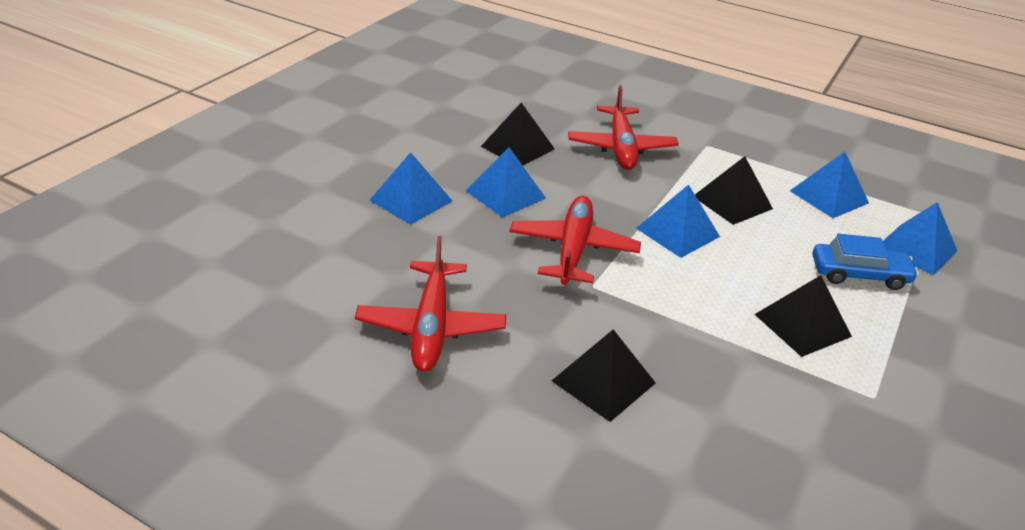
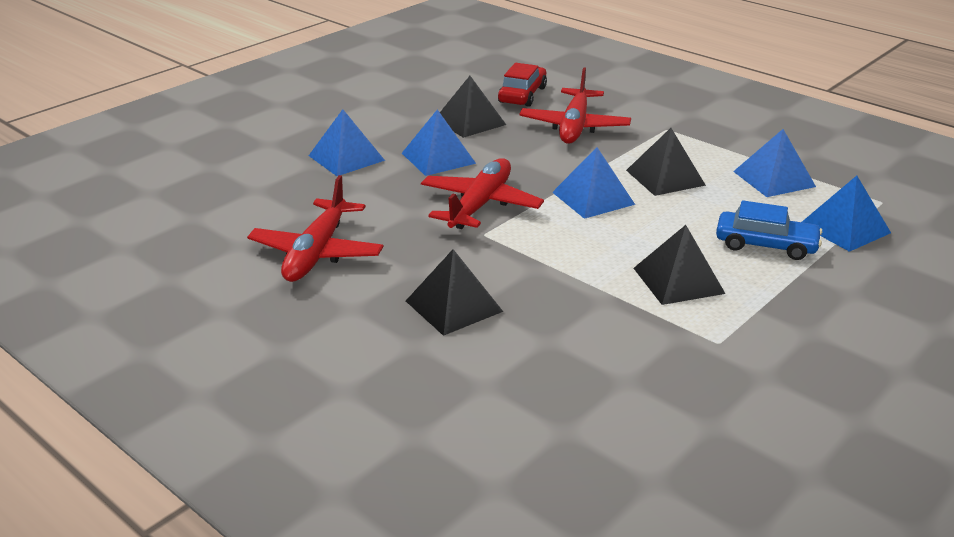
camera: 15 degrees right, 5 degrees down
(554, 112) = (522, 95): none -> red car

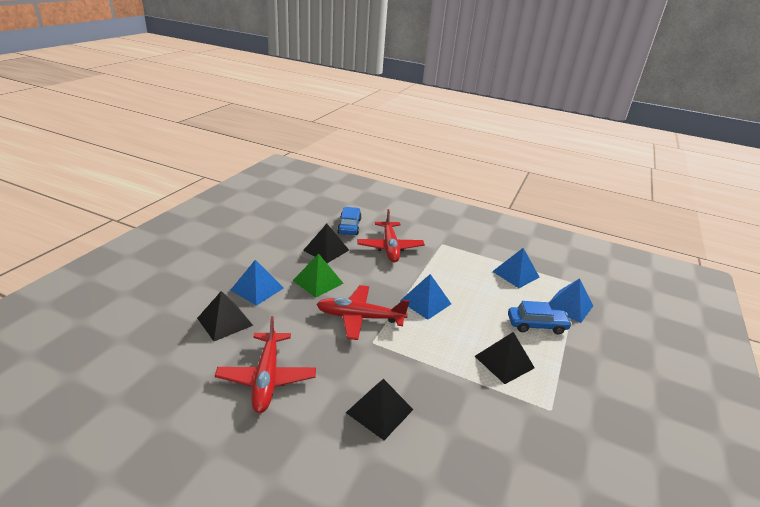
camera: 20 degrees left, 0 degrees up
(438, 158) = (318, 282): blue pyramid -> green pyramid
(480, 205) = (360, 317): red plane -> red plane turned 90 degrees counterclockwise
(522, 95) = (349, 226): red car -> blue car
(665, 177) = (458, 280): black pyramid -> black pyramid (225, 321)

